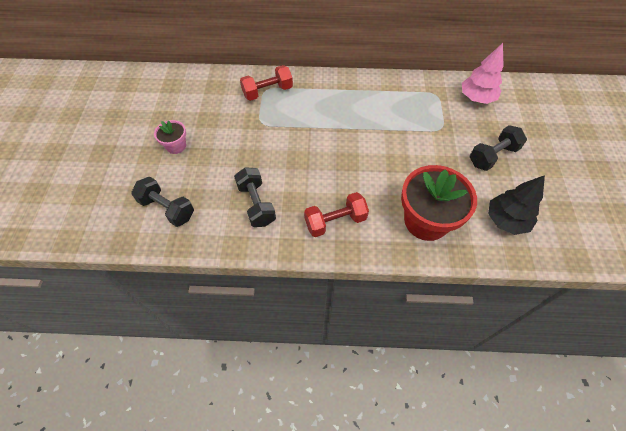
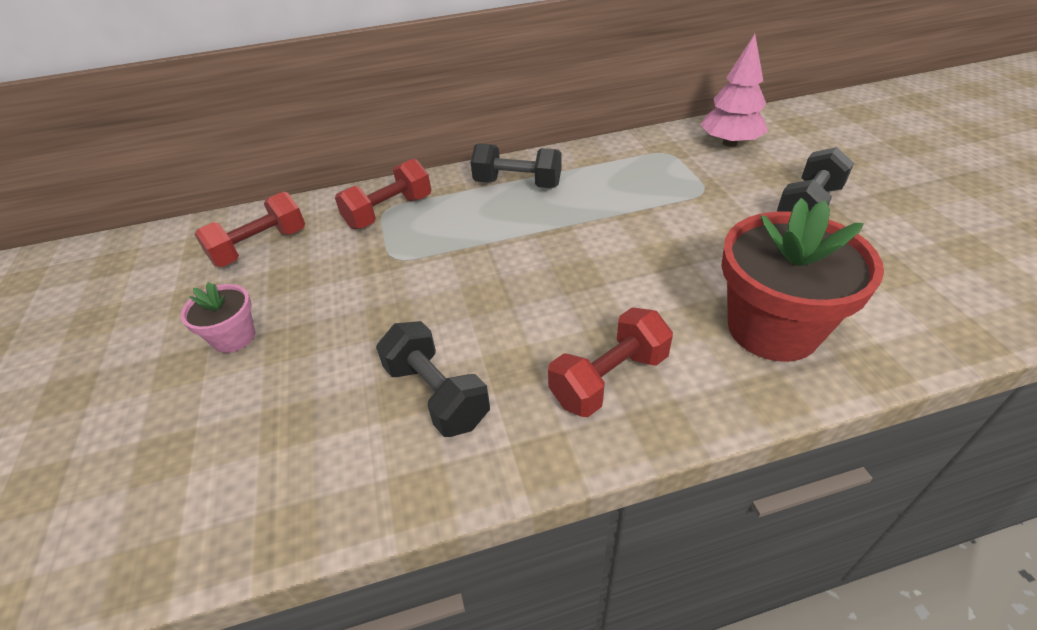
camera: 15 degrees left, 15 degrees down
(167, 208) = (239, 461): black dumbbell -> black dumbbell (517, 184)
(198, 95) = (260, 247): none -> red dumbbell
(506, 220) = (901, 288): black tree -> none

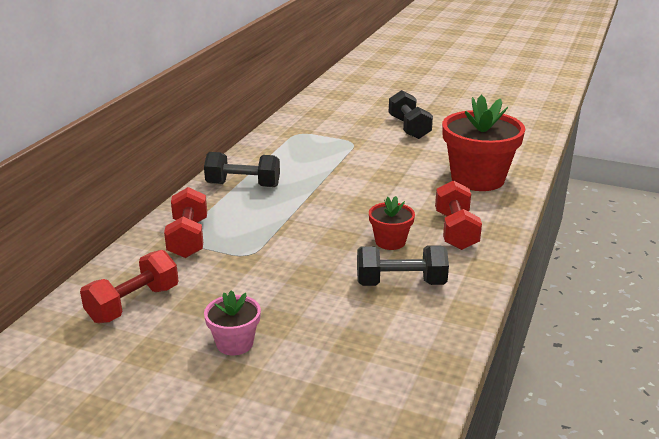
camera: 55 degrees left, 15 degrees down
(260, 247) = (133, 304): red dumbbell -> red dumbbell turned 45 degrees clockwise
(517, 184) = (243, 185): black dumbbell -> black dumbbell turned 45 degrees clockwise
(519, 337) = (390, 242): none -> red flower pot
(730, 143) = (323, 116): pink tree -> none

